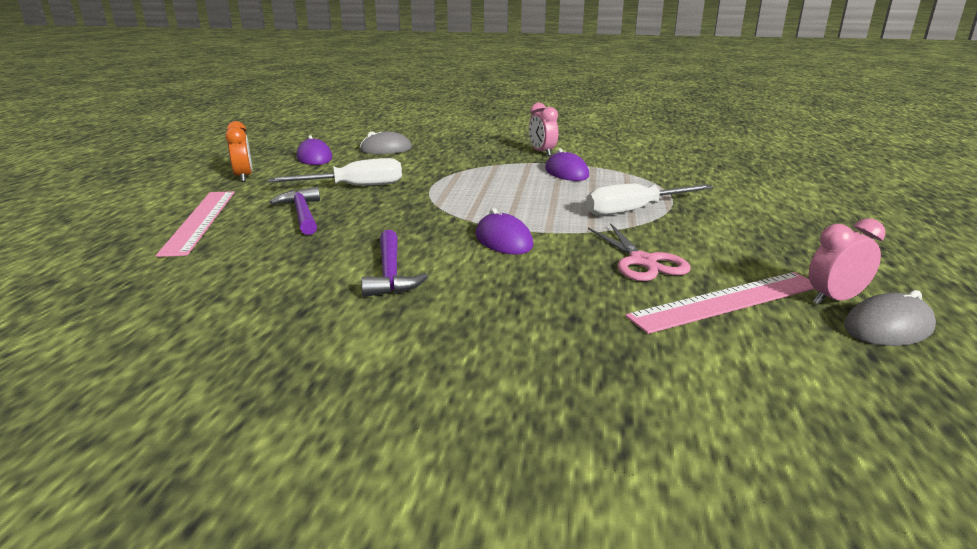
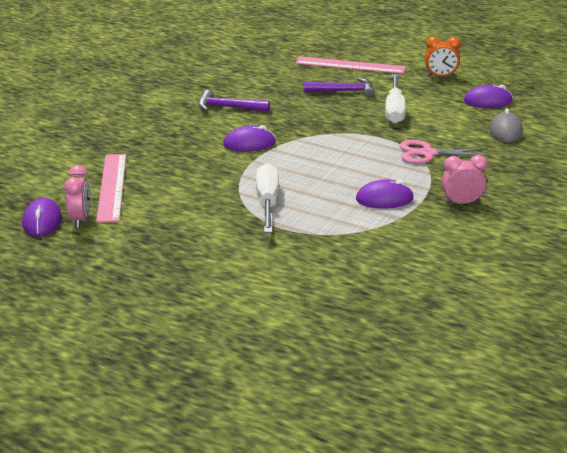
camera: 110 degrees right, 5 degrees up
(642, 261) = (180, 178): pink scissors -> pink scissors (427, 153)
(888, 327) = (42, 221): grey mouse -> purple mouse

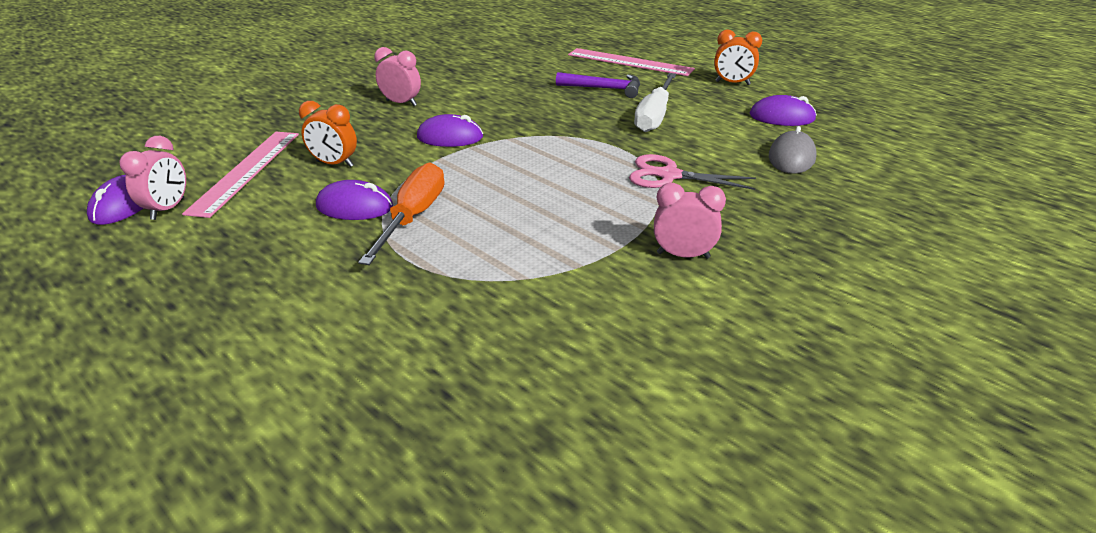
camera: 15 degrees right, 5 degrees up
(177, 174) = (335, 164): none -> orange clock
(187, 120) = (401, 103): none -> pink clock
(228, 107) = (458, 94): purple hammer -> none
(267, 202) = (413, 217): white screwdriver -> orange screwdriver
(384, 199) = (573, 234): purple mouse -> purple mouse (355, 207)

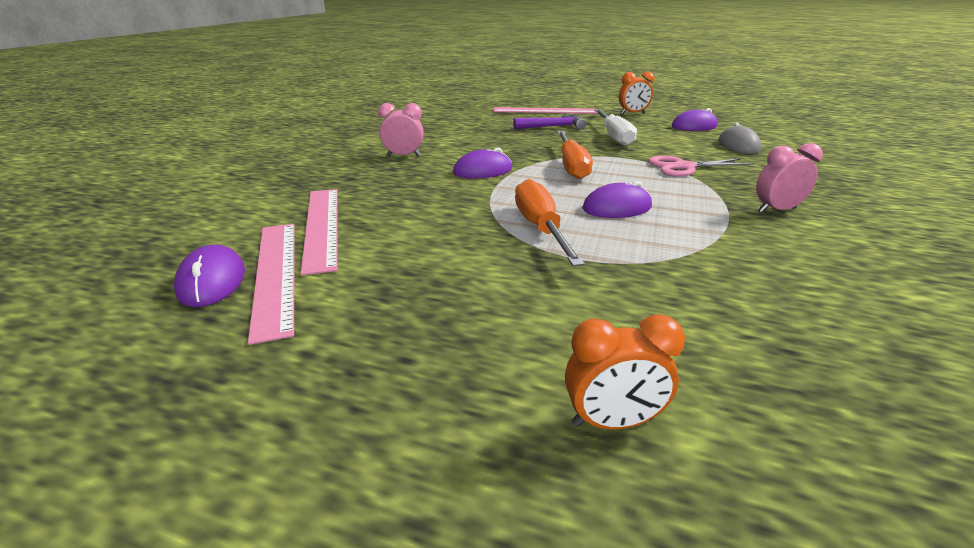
camera: 25 degrees left, 5 degrees down
(168, 209) = (275, 274): pink clock -> pink ruler
(335, 164) = (407, 205): orange clock -> orange clock (612, 422)
(355, 207) = (476, 232): purple mouse -> purple mouse (617, 208)
(546, 149) = (571, 166): none -> orange screwdriver

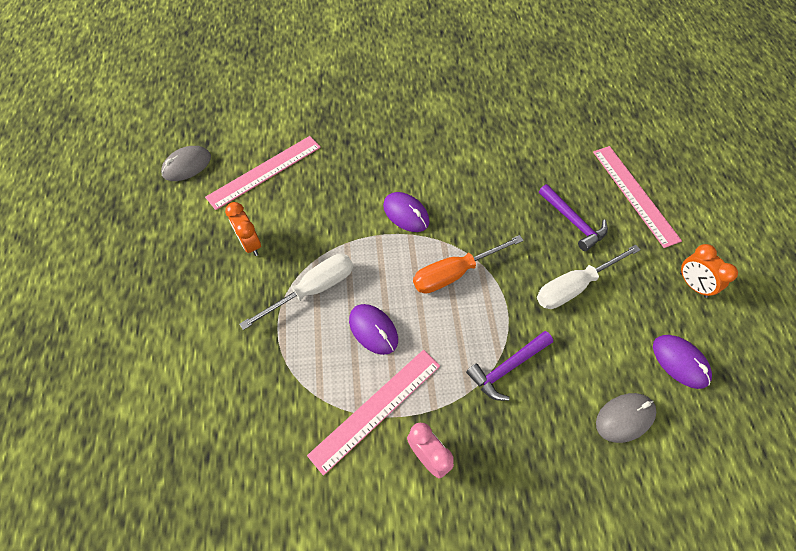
camera: 65 degrees right, 30 degrees up
(212, 281) = (187, 165): purple mouse -> grey mouse
(275, 274) = (203, 186): pink ruler -> pink ruler (376, 409)
(403, 156) = (411, 147): pink clock -> none
(540, 228) = (312, 290): orange screwdriver -> white screwdriver
(612, 422) = (128, 377): orange clock -> orange clock (250, 244)
(683, 167) = (507, 368): pink scissors -> purple hammer

